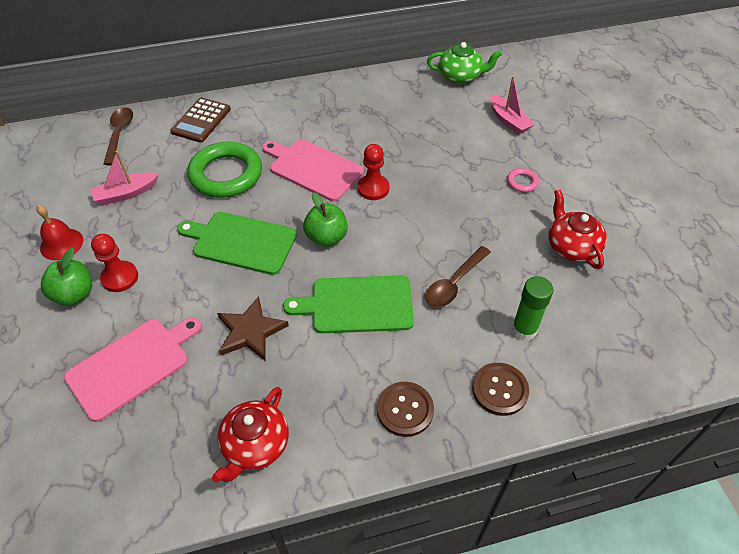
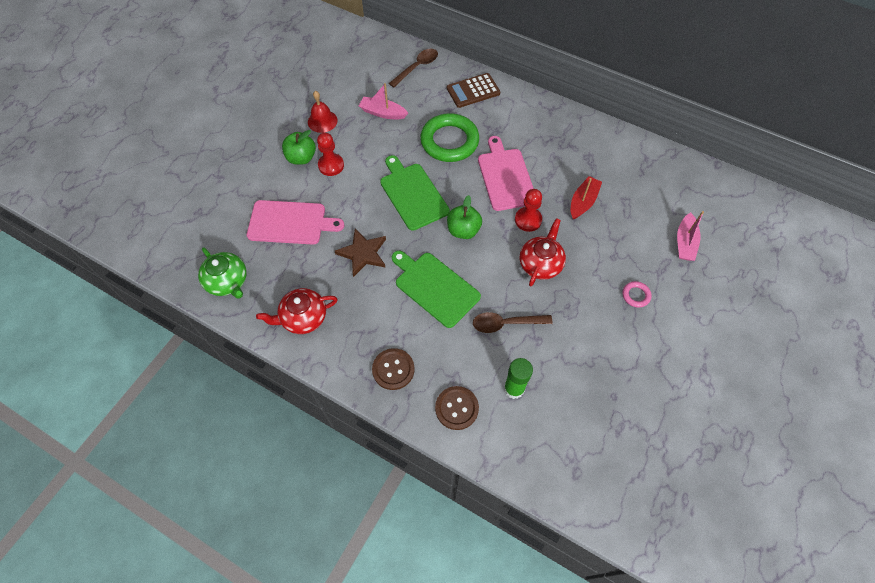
camera: 45 degrees right, 10 degrees up
(401, 144) = (583, 202): none -> red boat
(460, 76) = (690, 180): green teapot -> green teapot (227, 281)
(571, 246) = (613, 367): red teapot -> red teapot (540, 264)

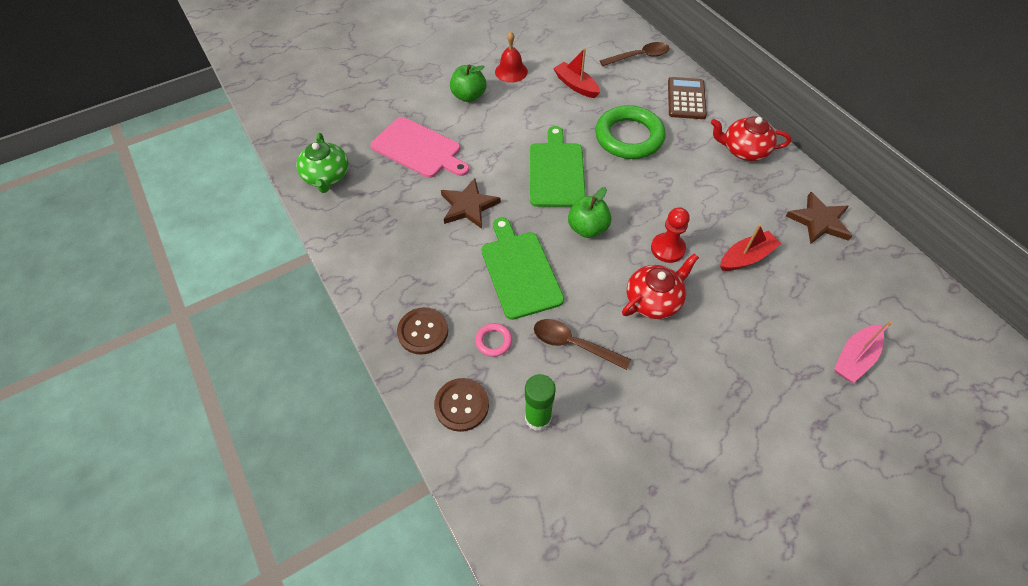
camera: 30 degrees right, 5 degrees down
(303, 317) = (371, 240): red teapot -> red teapot (744, 150)
(331, 165) = (492, 113): red pawn -> none
(383, 113) = (576, 85): pink boat -> red boat
(473, 91) = (686, 99): brown calculator -> brown calculator turned 90 degrees clockwise
(505, 177) = (669, 195): pink cutting board -> none
(615, 152) = (819, 221): none -> brown star
(636, 295) = (751, 388): pink ring -> pink ring (493, 341)

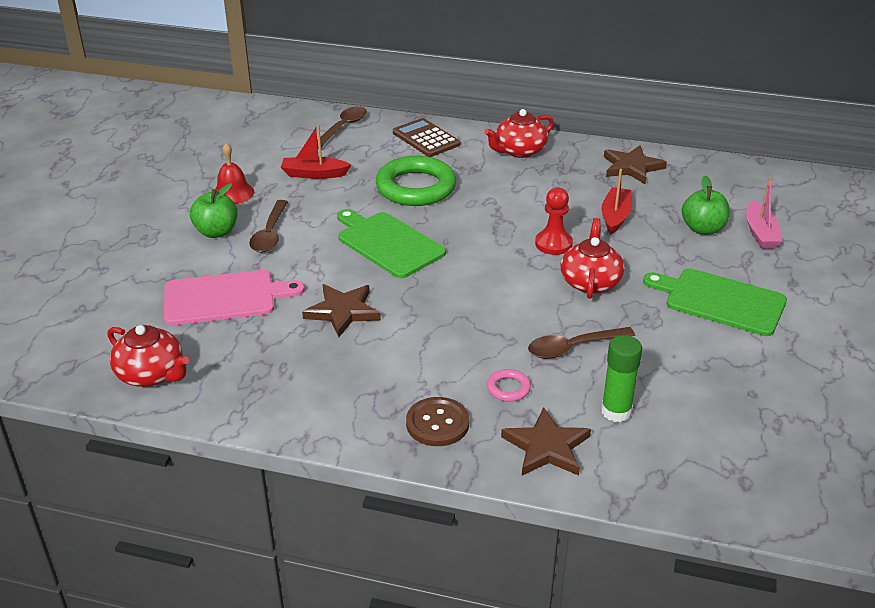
camera: 45 degrees left, 20 degrees down
(327, 176) = (151, 374): green teapot -> red teapot
(462, 405) = (546, 447): brown button -> brown star
(496, 117) = (270, 234): none -> brown spoon
(520, 271) = (459, 328): green cutting board -> green cutting board (720, 301)
(587, 228) = (472, 267): green apple -> green apple (703, 229)

